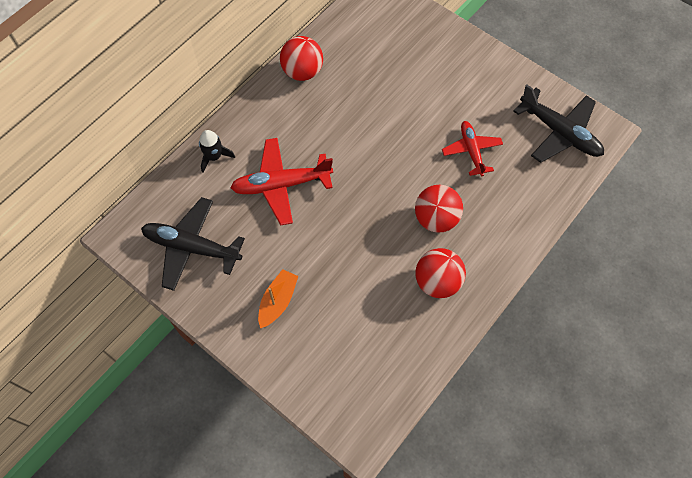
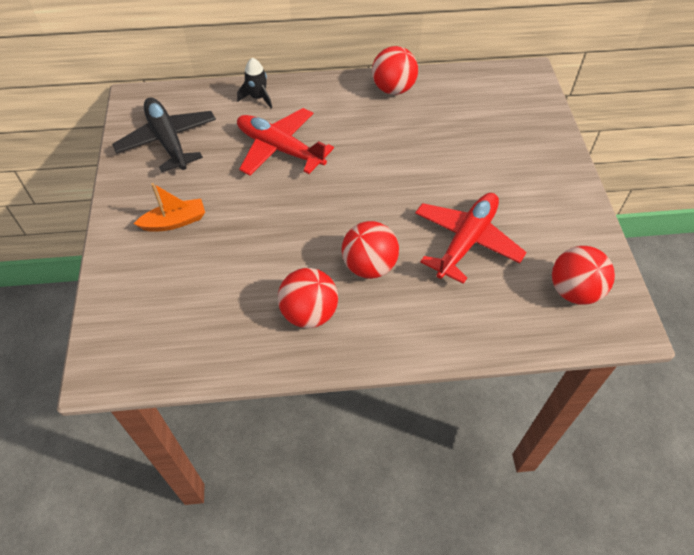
camera: 45 degrees right, 10 degrees down
(471, 151) = (466, 241): red plane -> red plane, size x1.56
(559, 132) = (574, 291): black plane -> red ball

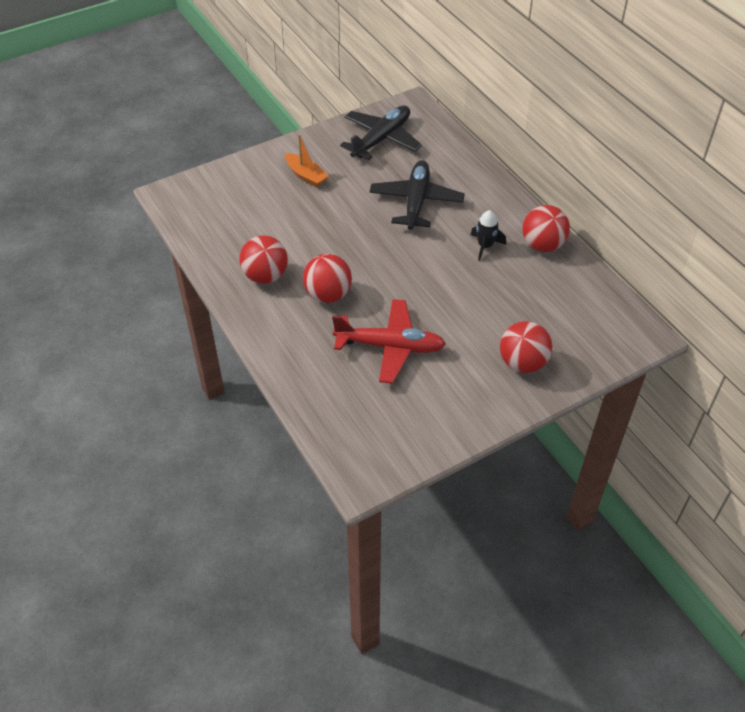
camera: 65 degrees right, 5 degrees down
(258, 97) = (465, 167): black rocket -> black rocket (485, 246)
(280, 149) = (416, 201): red plane -> black plane
(574, 291) = (378, 433): red ball -> red ball (522, 363)

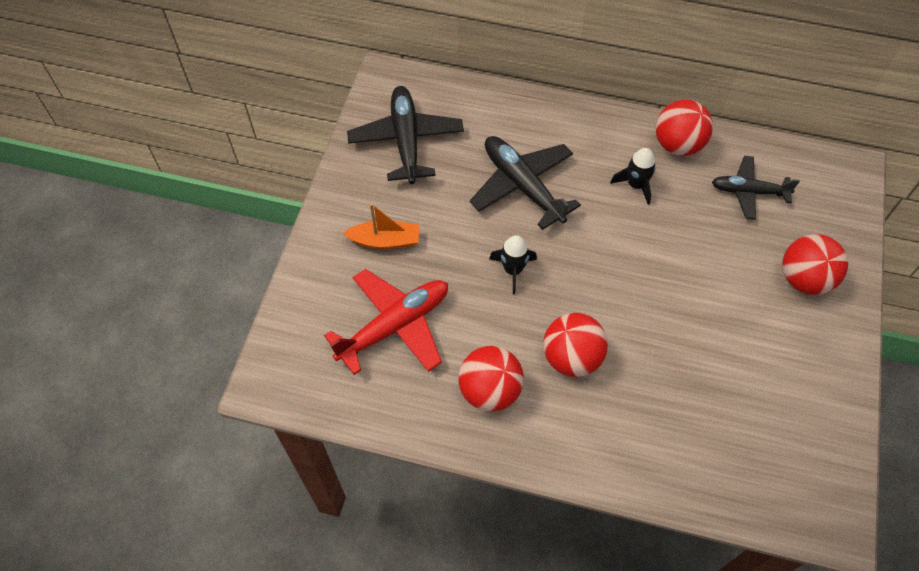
camera: 45 degrees left, 10 degrees up
(354, 235) = (513, 270): none -> black rocket
(390, 347) = (690, 363): red plane -> red plane (395, 326)
(554, 298) = (748, 191): none -> black plane

